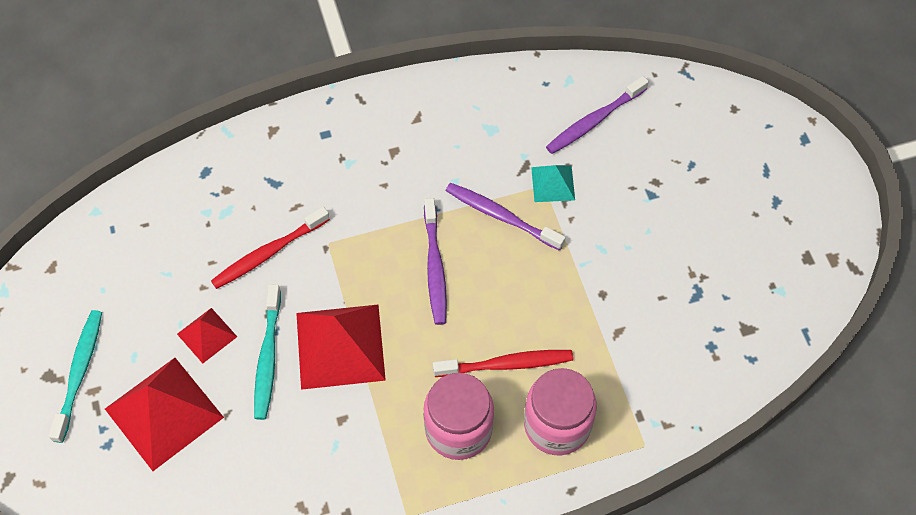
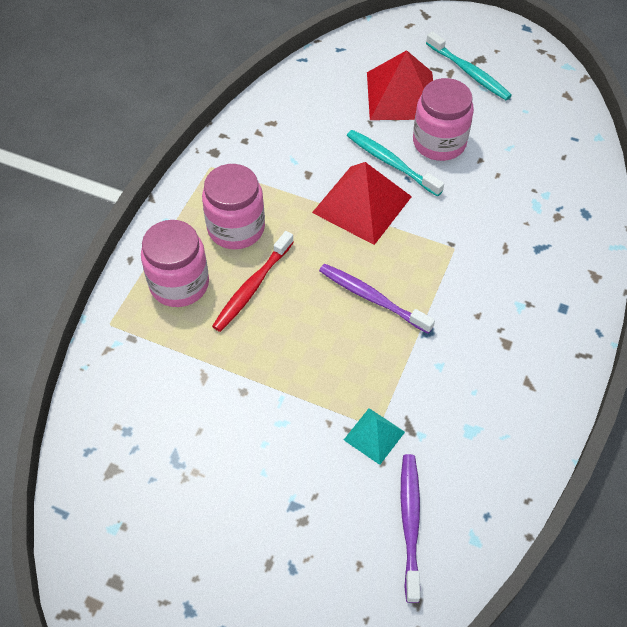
camera: 130 degrees right, 5 degrees down
(207, 335) = (439, 142): red pyramid -> pink jar
(268, 253) = (476, 209): red toothbrush -> none
(501, 216) = (376, 373): purple toothbrush -> none

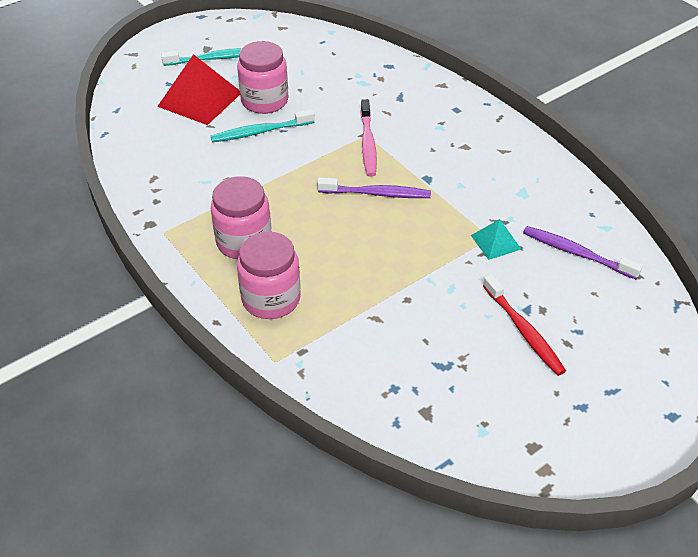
camera: 60 degrees left, 10 degrees down
(252, 287) = (312, 255): red toothbrush -> red toothbrush (524, 331)
(362, 204) = (285, 163): red pyramid -> none
(372, 298) = (377, 194): purple toothbrush -> purple toothbrush turned 150 degrees counterclockwise
(442, 255) = (368, 144): none -> pink toothbrush

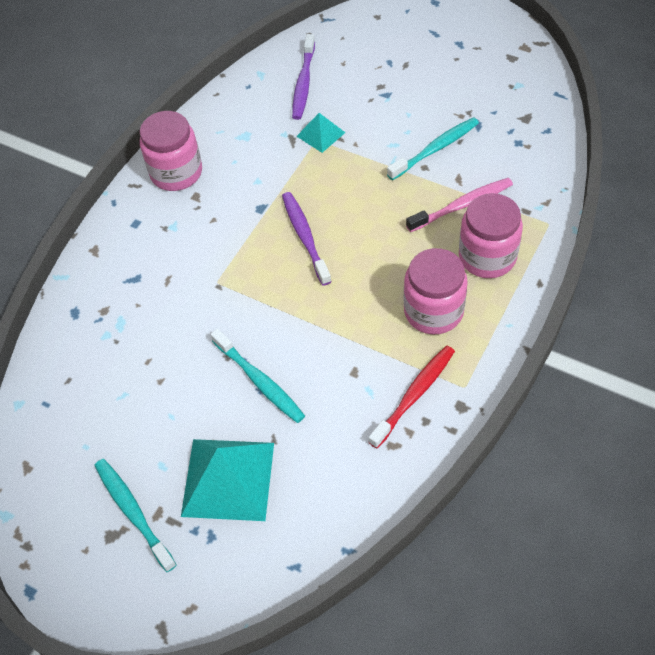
camera: 110 degrees left, 10 degrees up
(200, 99) = (228, 479): red pyramid -> turquoise pyramid
(264, 101) = (199, 406): pink jar -> pink jar (176, 172)
(368, 144) = (231, 274): pink toothbrush -> pink toothbrush (462, 205)
(426, 316) = (435, 149): none -> turquoise toothbrush
(524, 331) = (410, 90): red toothbrush -> red toothbrush (414, 395)

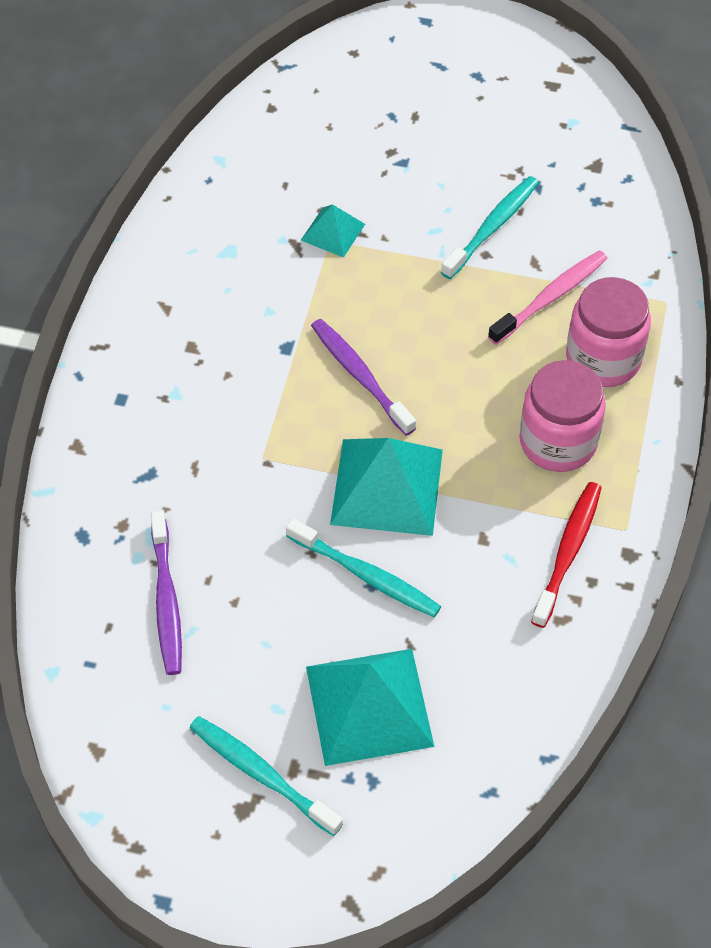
camera: 20 degrees left, 0 degrees up
(176, 172) = (152, 318): pink jar -> none
(296, 319) = (386, 486): none -> turquoise pyramid
(303, 83) = (285, 163): purple toothbrush -> purple toothbrush (166, 600)

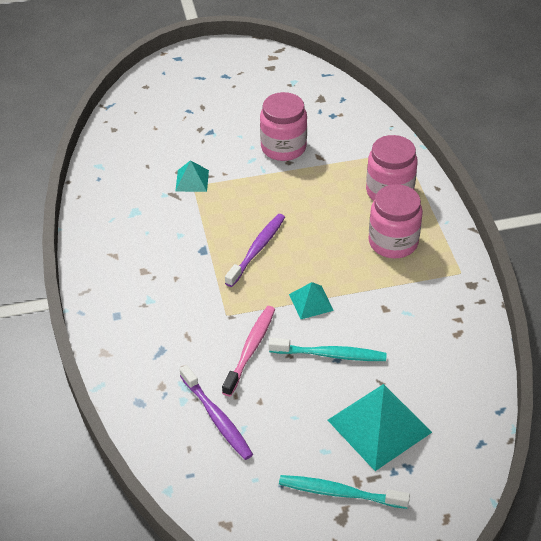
camera: 25 degrees left, 10 degrees down
(360, 376) = (257, 249): purple toothbrush -> purple toothbrush turned 90 degrees clockwise
(386, 486) = (311, 302): turquoise pyramid -> turquoise pyramid, size x0.52
(492, 227) = (283, 147): turquoise toothbrush -> pink jar
(550, 297) = (339, 171): pink toothbrush -> pink toothbrush (250, 349)
(568, 552) = (437, 297): red toothbrush -> none

